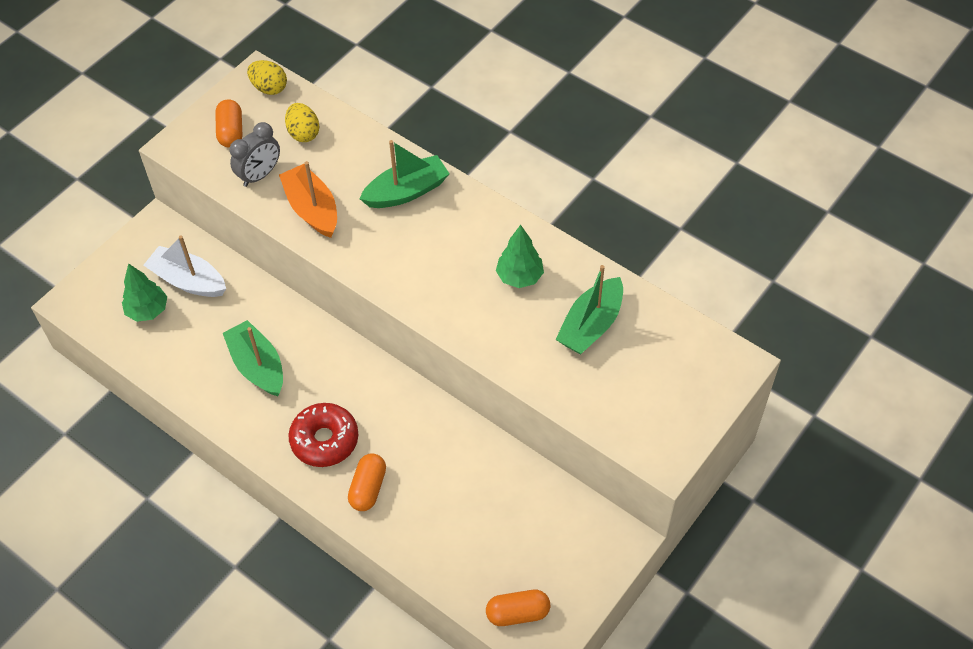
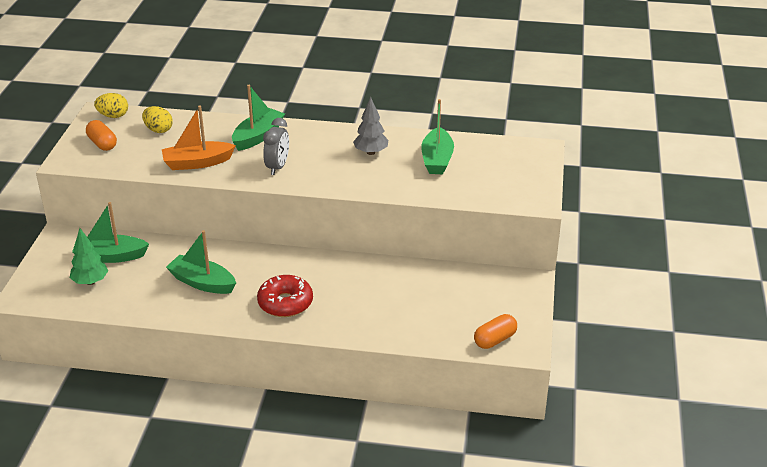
camera: 30 degrees left, 20 degrees down
(188, 280) = (110, 256): white boat -> green boat
(260, 175) = (143, 158): grey clock -> grey clock (277, 167)
(312, 209) = (197, 163): orange boat -> orange boat turned 45 degrees counterclockwise
(368, 488) = (338, 316): orange capsule -> none
(519, 277) = (371, 152): green tree -> grey tree

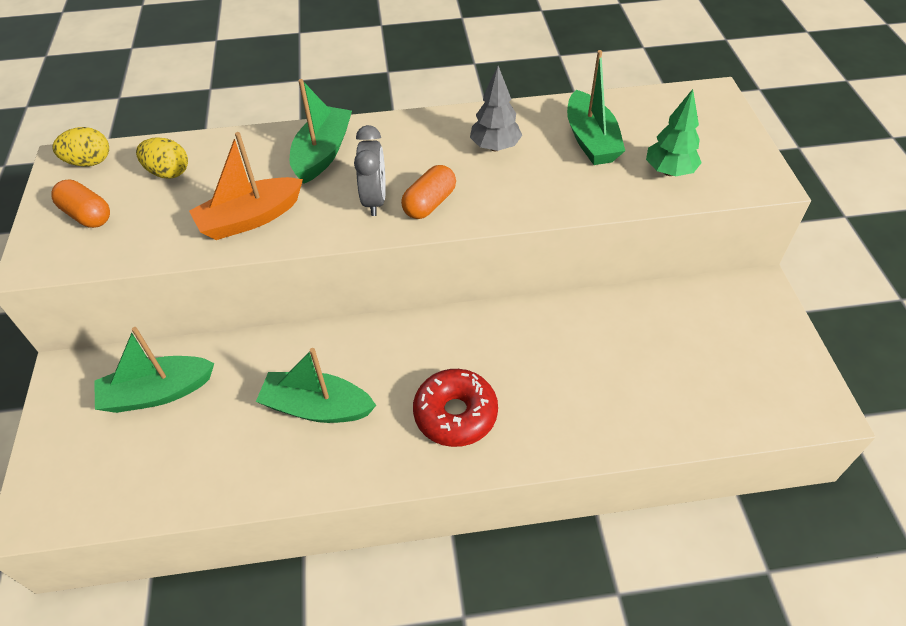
camera: 15 degrees left, 15 degrees up
(90, 282) = (141, 451): green tree -> green tree (669, 171)
(495, 340) = (775, 403): orange capsule -> orange capsule (429, 203)

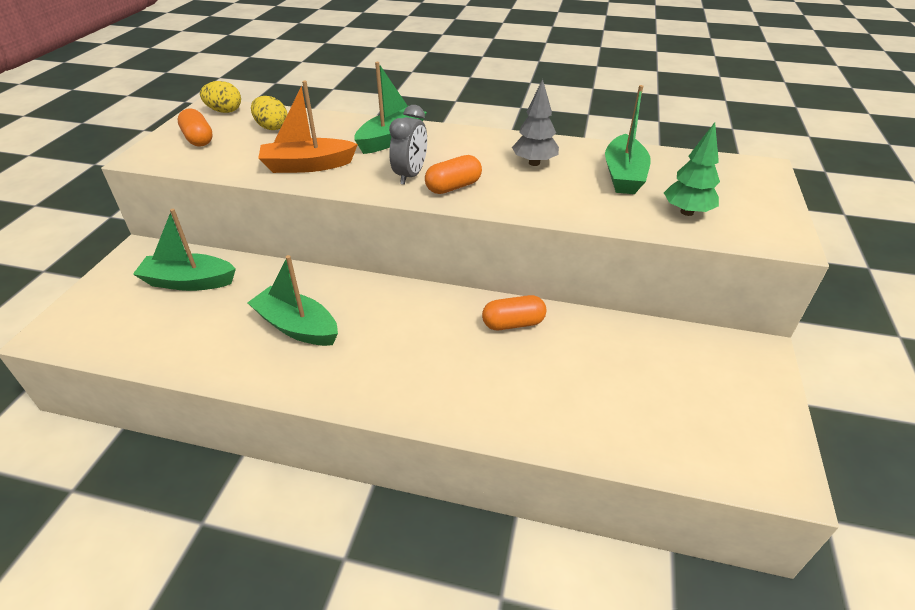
camera: 20 degrees right, 10 degrees down
(455, 414) = (406, 366): red donut -> none
(533, 330) = (513, 323): none -> orange capsule

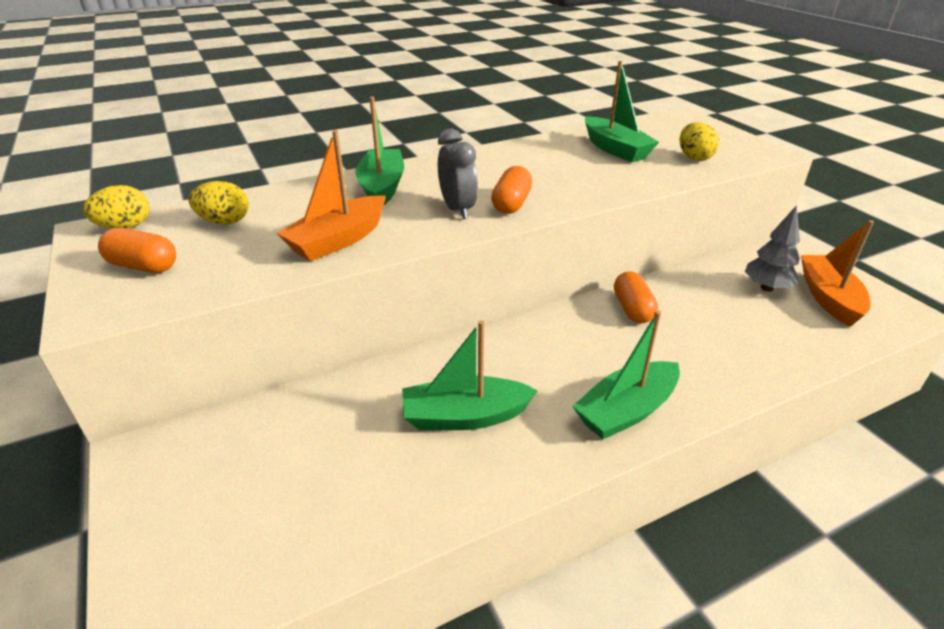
camera: 40 degrees left, 5 degrees down
(189, 282) = (269, 447): green boat -> green boat (626, 411)
(513, 323) = (632, 309): orange capsule -> orange capsule turned 45 degrees counterclockwise
(534, 163) = (539, 163): grey tree -> grey tree (766, 288)
(687, 212) = (694, 158): green tree -> yellow egg
(716, 416) = (828, 298): none -> orange boat

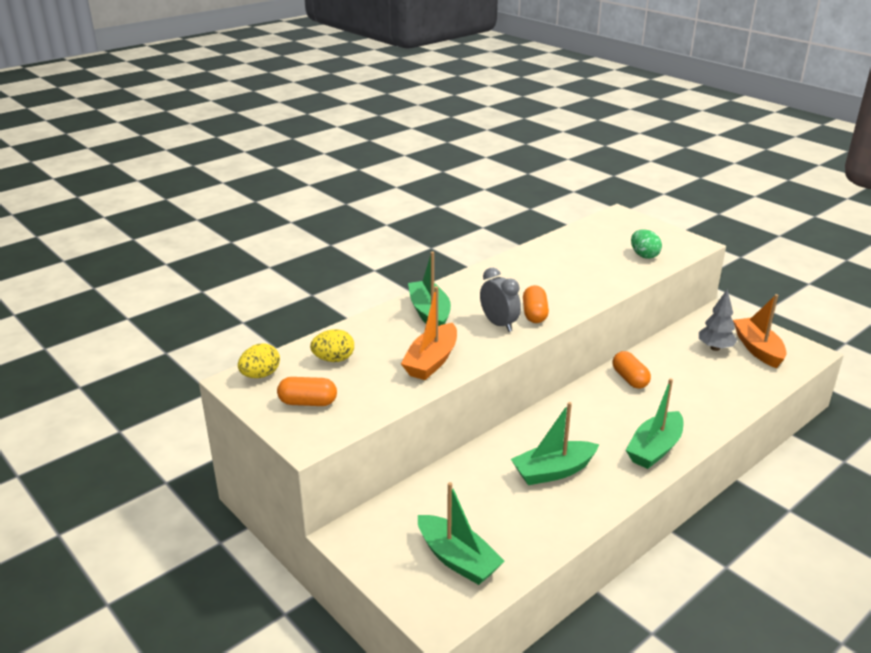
camera: 15 degrees left, 5 degrees down
(615, 149) = (583, 255): green boat -> green boat (457, 559)
(694, 158) = (644, 255): yellow egg -> green egg

